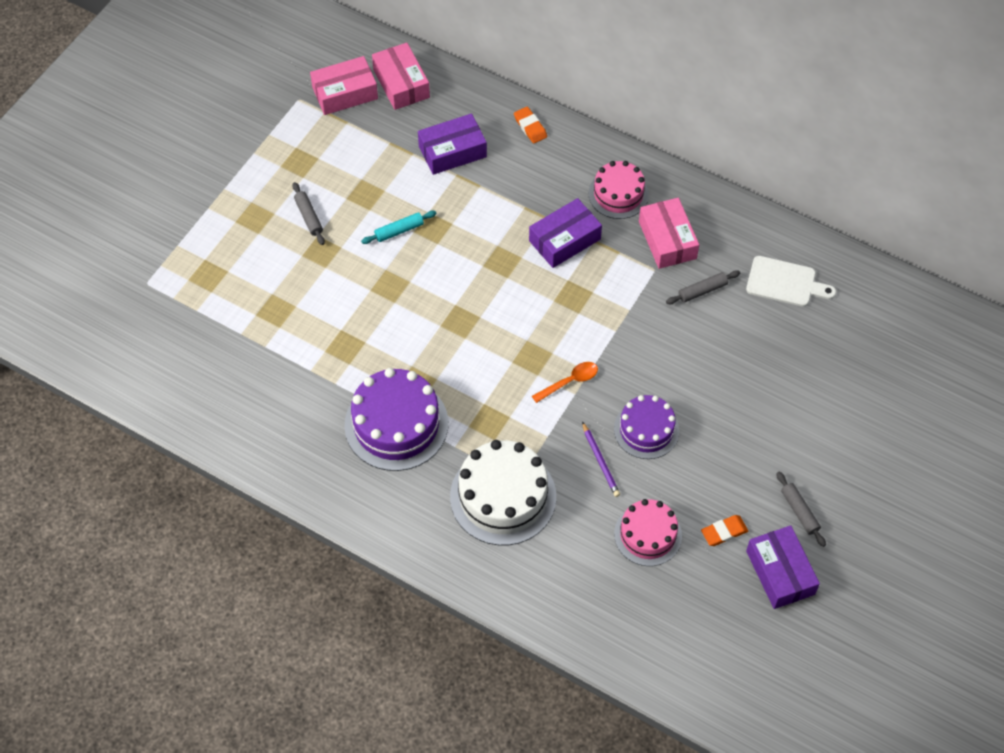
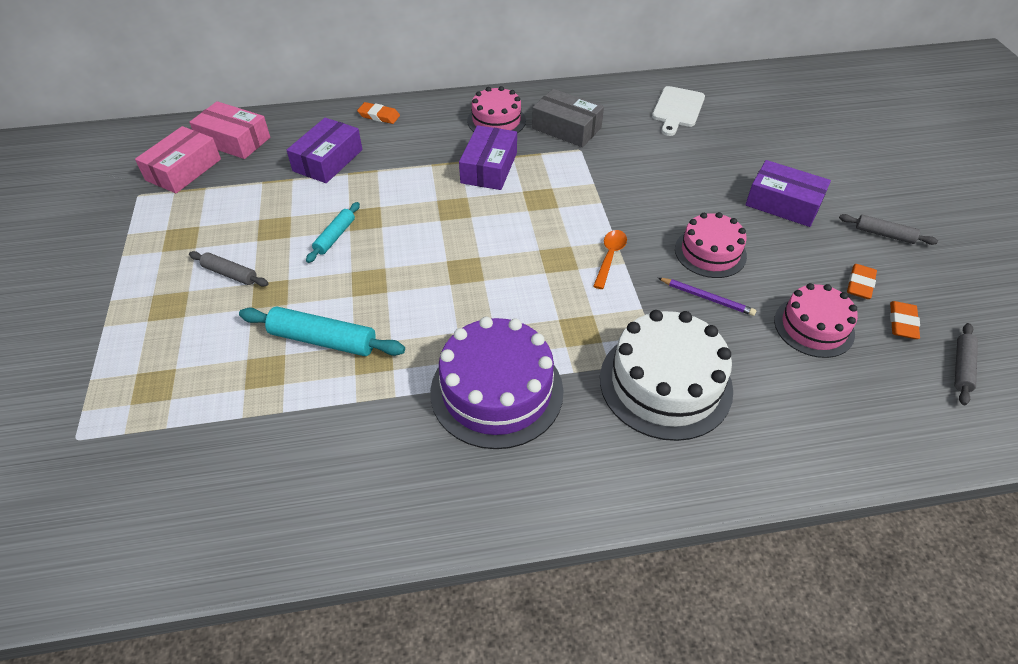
camera: 40 degrees left, 10 degrees down
(325, 312) = (323, 340): none -> turquoise rolling pin
(646, 430) = (710, 252): purple cake -> pink cake
(667, 240) = (566, 128): pink box -> grey box
(702, 290) = (630, 143): grey rolling pin -> grey rolling pin (961, 367)
(714, 578) = (902, 323): none -> orange eraser
(780, 572) = (934, 284): purple box -> purple box (783, 203)
(785, 282) = (677, 109): white cutting board -> white cutting board turned 135 degrees clockwise

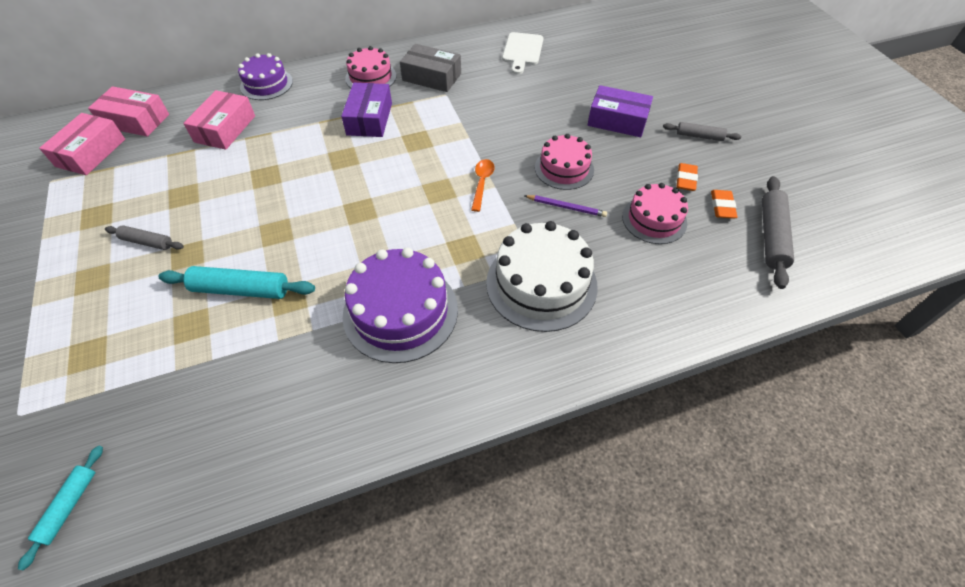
camera: 10 degrees left, 5 degrees up
(328, 160) = (225, 129): purple box -> pink box
(335, 236) = (240, 196): turquoise rolling pin -> turquoise rolling pin (69, 506)
(379, 116) = (266, 84): orange eraser -> purple cake
(961, 367) = (771, 236): grey rolling pin -> grey rolling pin, size x1.67

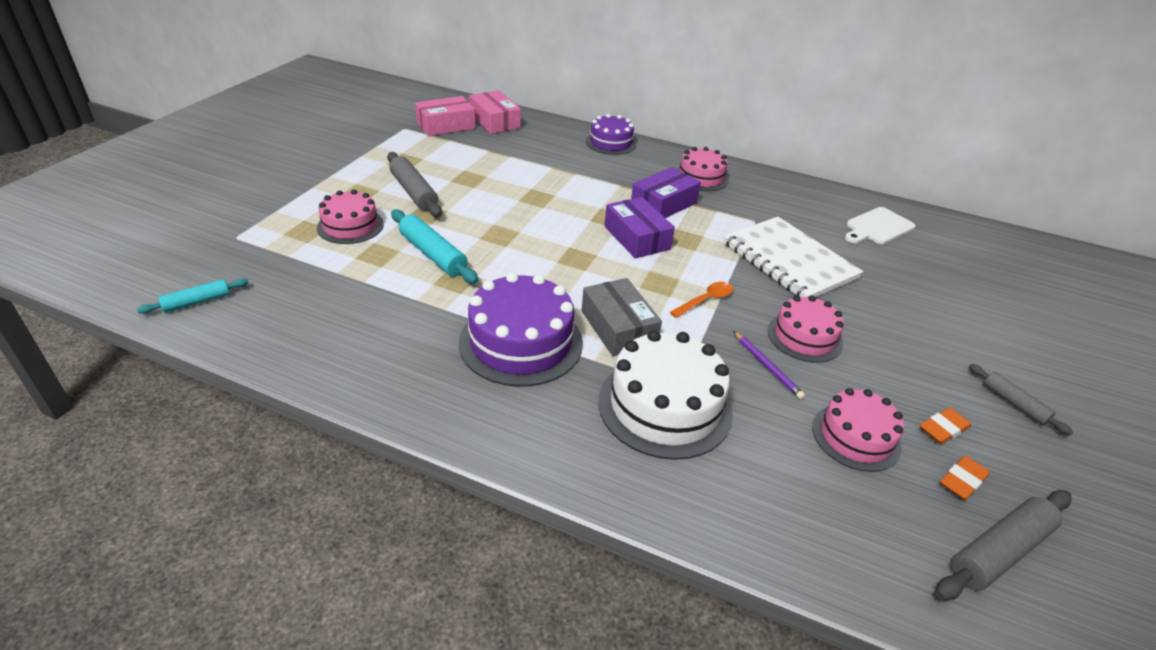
camera: 40 degrees right, 15 degrees down
(127, 317) = (350, 226): none -> pink cake
(147, 242) = (414, 192): grey rolling pin -> grey rolling pin, size x1.67
(225, 129) = (546, 155): pink box -> none
(432, 77) = (757, 203): grey box -> grey box (618, 327)
(498, 114) = (789, 260): none -> white notebook
(617, 120) = (919, 333): purple box -> purple box (637, 238)

